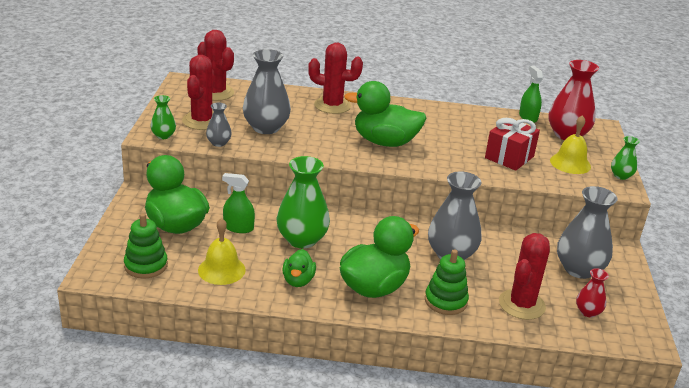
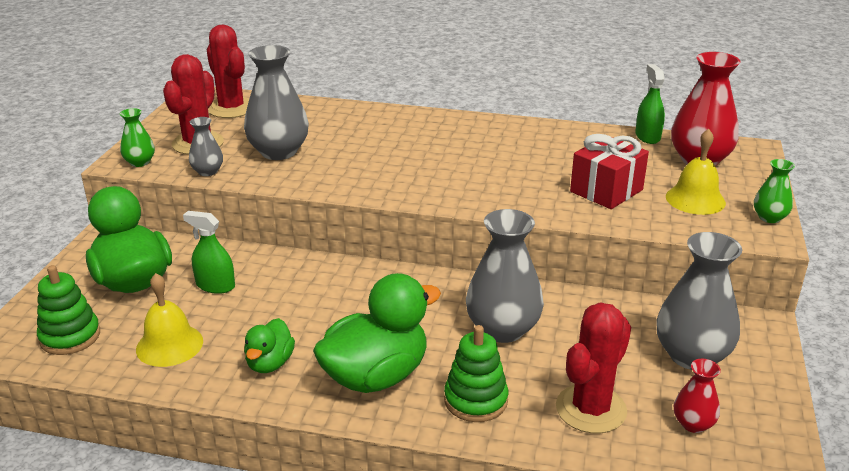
camera: 10 degrees right, 0 degrees up
(302, 239) = (296, 304): green vase -> none
(332, 105) = (378, 123): red cactus -> none
(385, 142) = (434, 170): green duck -> none

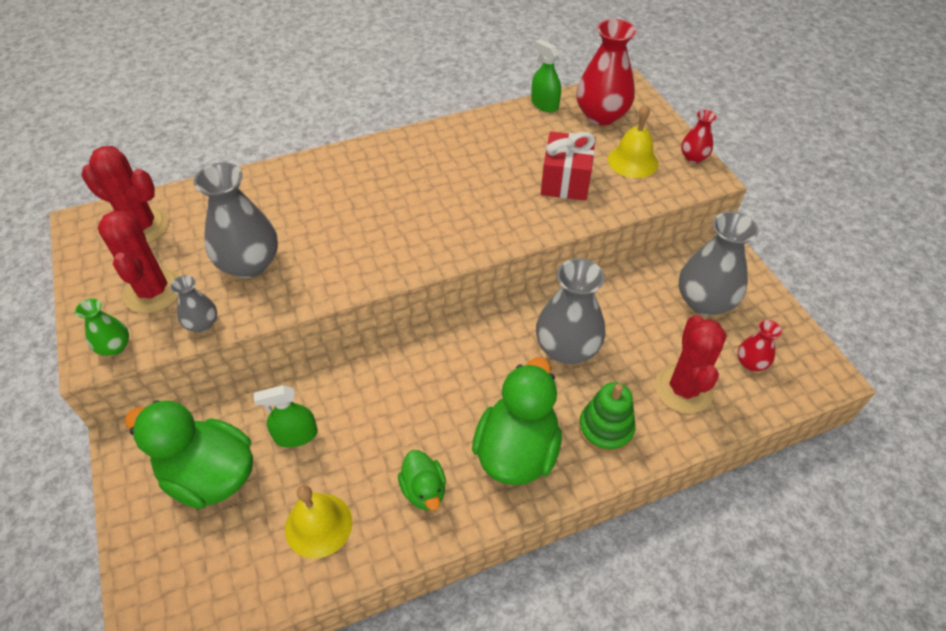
camera: 35 degrees left, 20 degrees up
(70, 336) = (213, 575): green stacking toy -> none
(769, 218) = (693, 157): green vase -> red vase

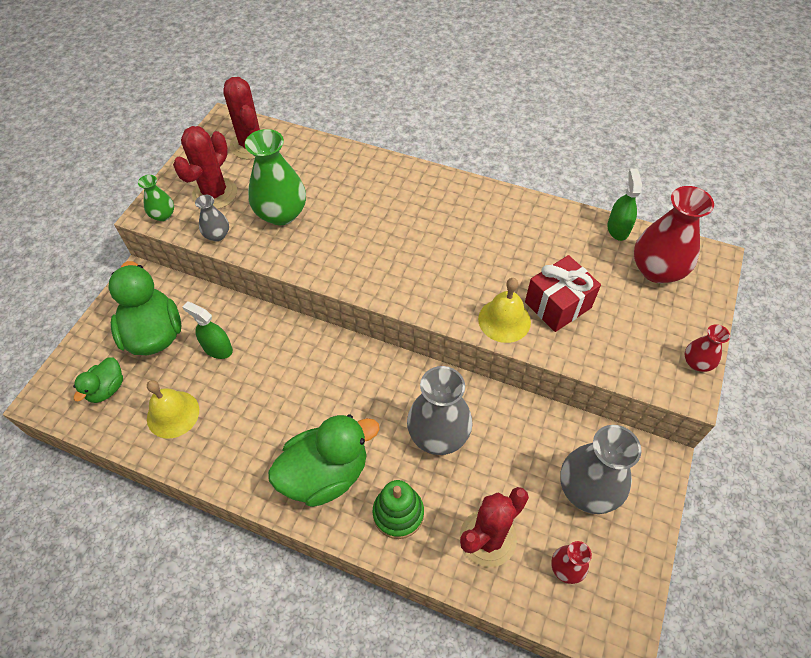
camera: 45 degrees right, 5 degrees up
(249, 264) = (281, 213): grey vase -> green vase
(424, 490) = (246, 447): green duck -> green duck (107, 389)
(632, 161) = (636, 327): yellow bell -> yellow bell (504, 320)

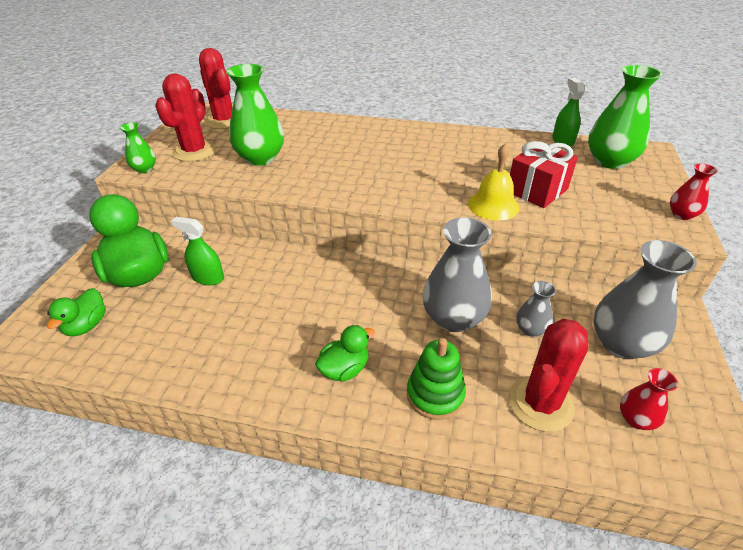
camera: 10 degrees left, 15 degrees down
(173, 414) = (164, 338): yellow bell -> none
(217, 235) = (200, 177): grey vase -> grey vase (531, 329)
(325, 474) = (344, 369): green duck -> green duck, size x0.53
(657, 270) = (609, 161): red vase -> green vase

